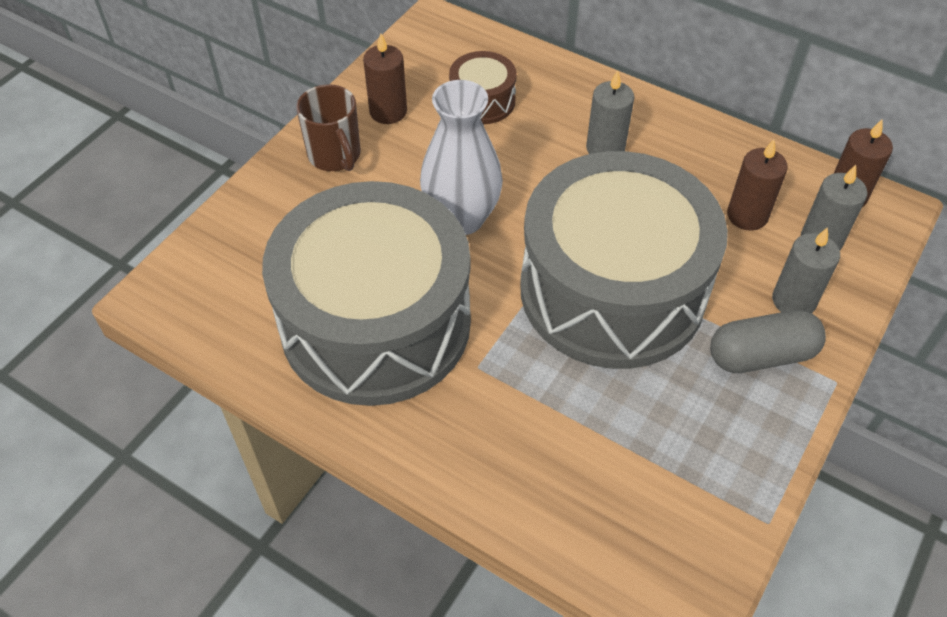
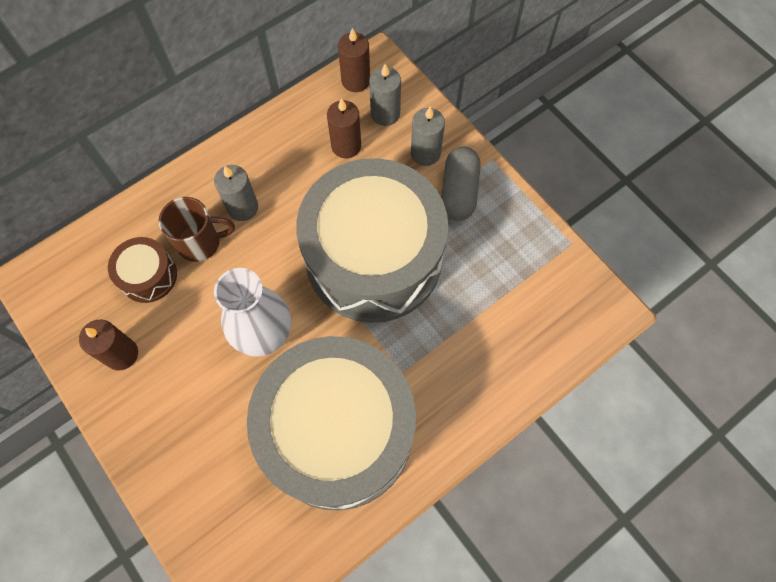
camera: 70 degrees left, 15 degrees up
(335, 156) = (151, 413): brown mug -> brown mug (200, 242)

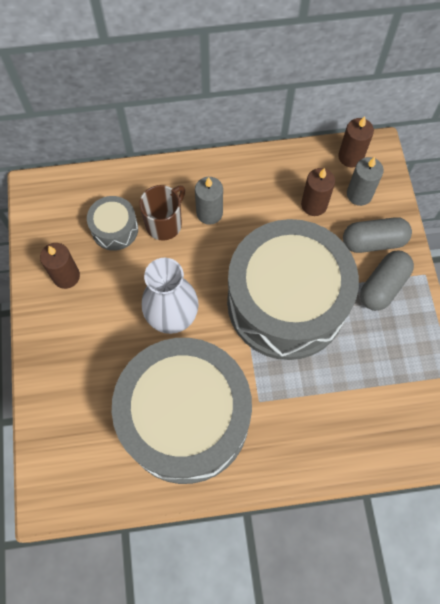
camera: 30 degrees right, 0 degrees up
(148, 276) = (115, 229): brown drum -> grey drum
(200, 242) = (165, 223): brown mug -> brown mug turned 75 degrees counterclockwise
(425, 153) = (373, 242): grey candle -> grey capsule

